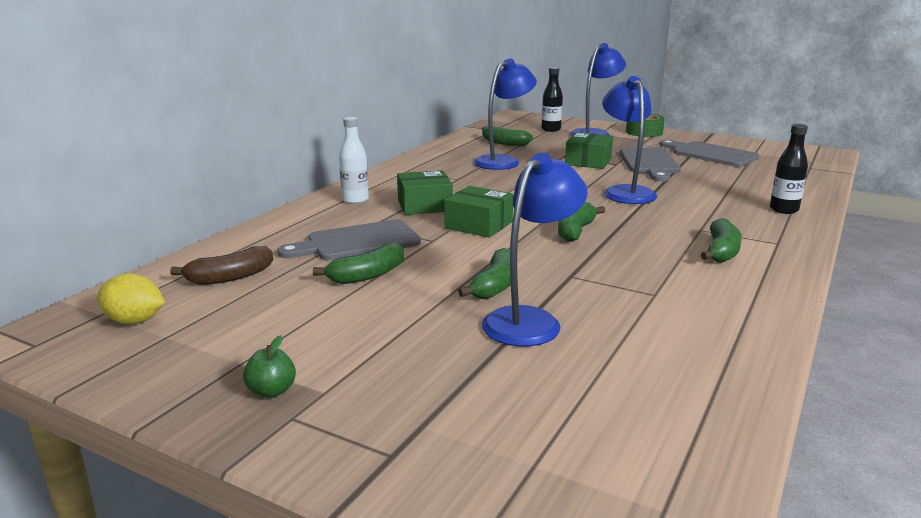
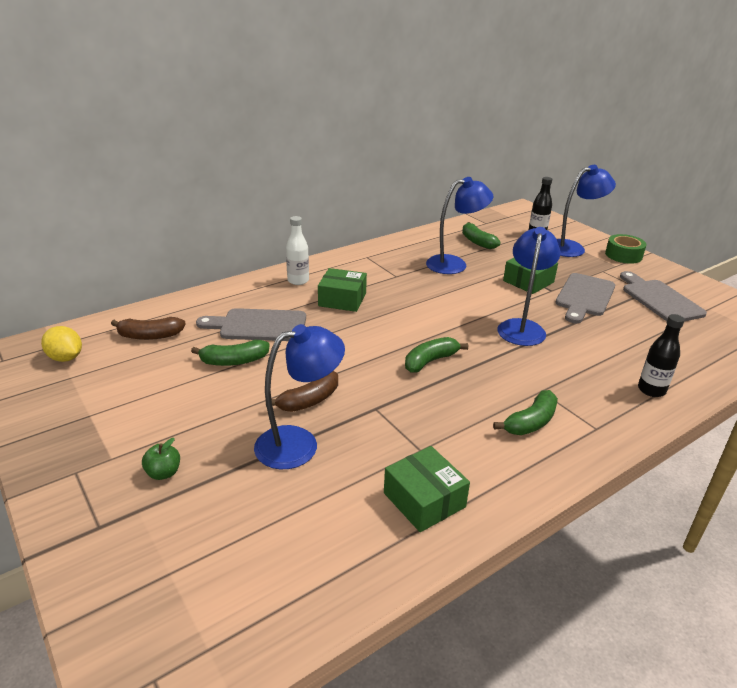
camera: 25 degrees right, 10 degrees up
(271, 391) = (84, 446): green apple -> green apple (163, 473)
(478, 225) = (361, 332): green box -> green box (424, 500)
(495, 286) = (309, 400): green banana -> brown banana

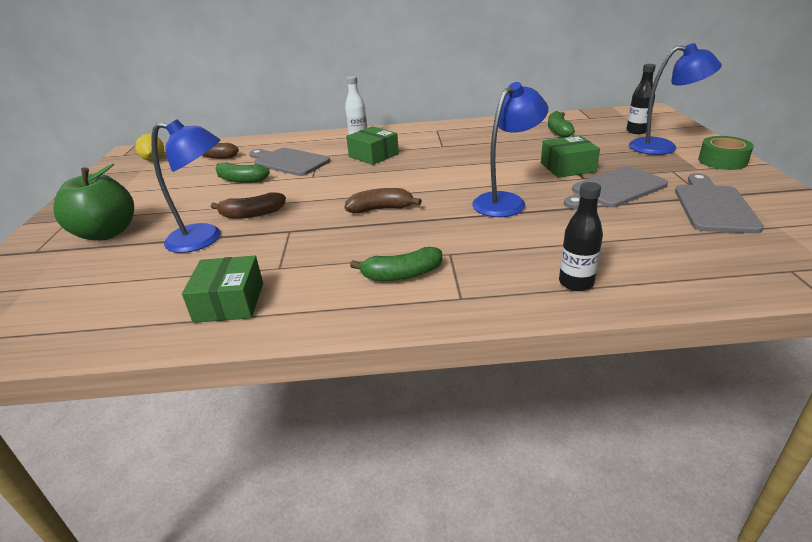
camera: 35 degrees right, 0 degrees up
(163, 473) = (107, 233): green apple -> green apple, size x2.35
(430, 361) = (381, 209): green banana -> brown banana
(454, 264) = (510, 144): blue lamp -> none

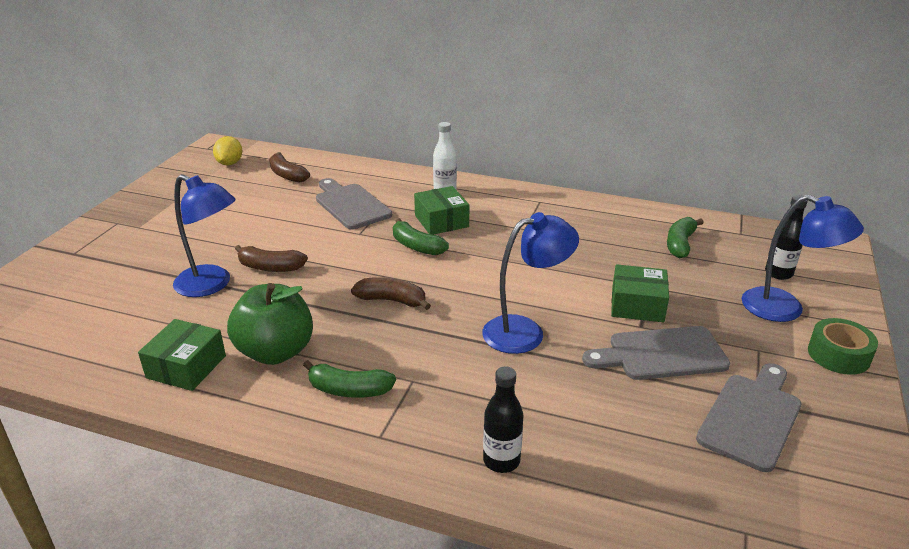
camera: 20 degrees right, 0 degrees up
(107, 233) = (138, 250): green apple -> green apple (275, 352)
(241, 180) = (290, 217): green banana -> green banana (416, 246)

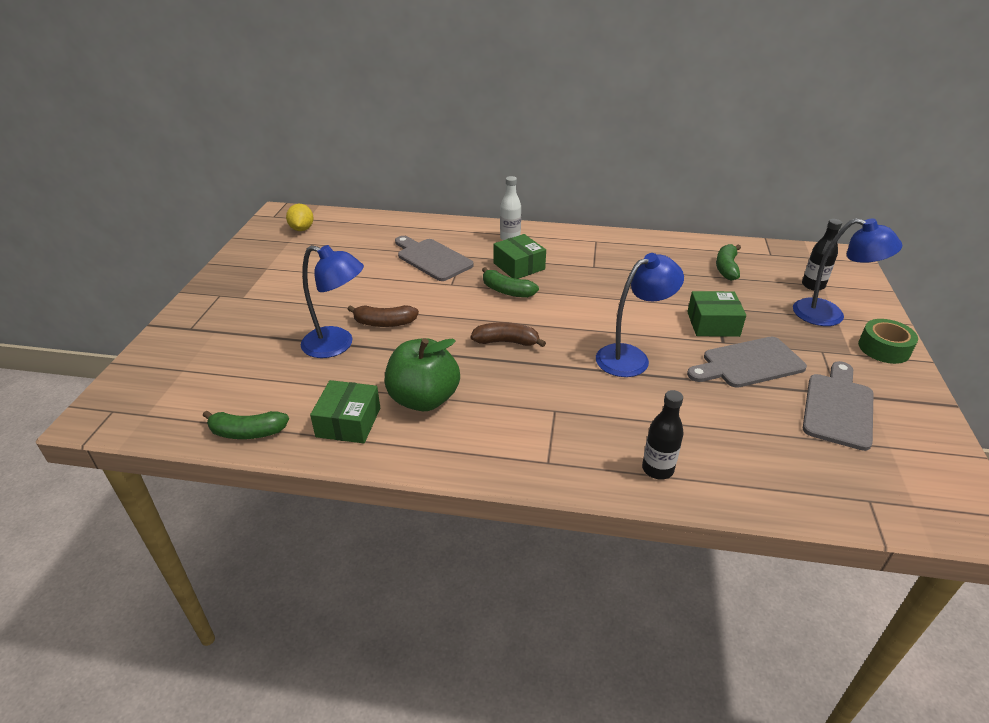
camera: 10 degrees left, 5 degrees up
(287, 175) = (361, 236): brown banana -> none
(349, 390) = (503, 425): green banana -> green banana (247, 432)

